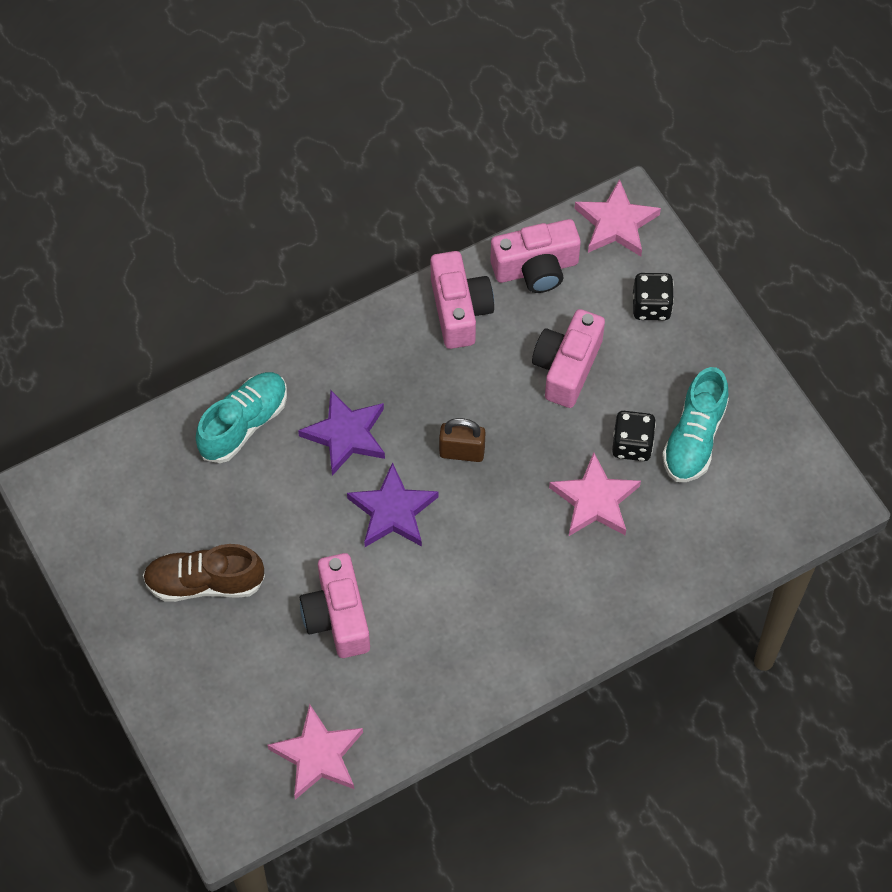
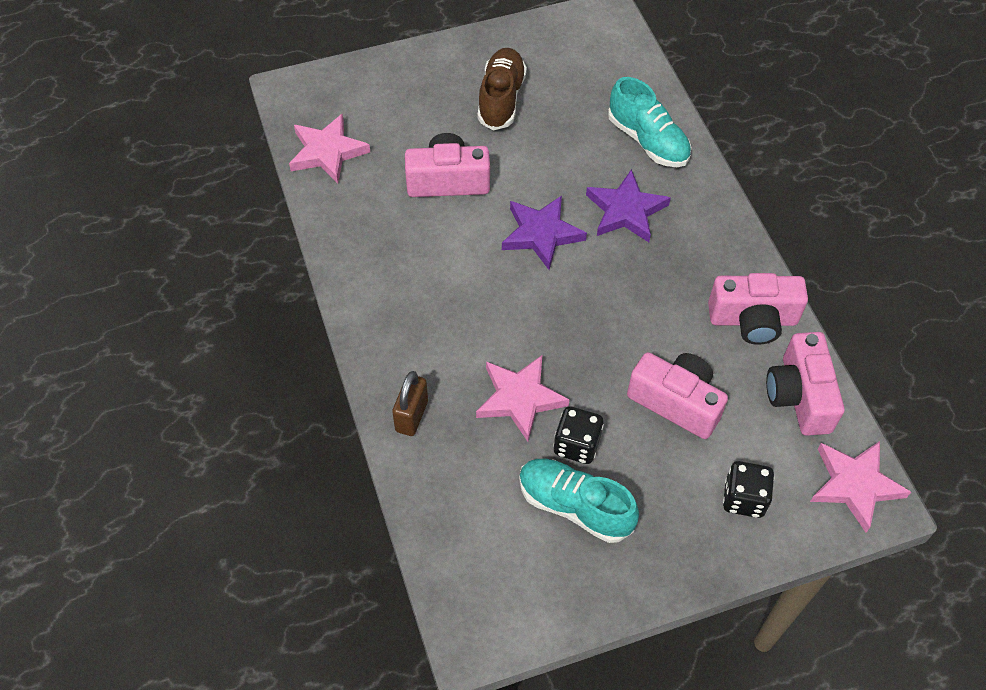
camera: 100 degrees right, 5 degrees down
(462, 452) = (593, 296): brown padlock -> brown padlock (411, 416)

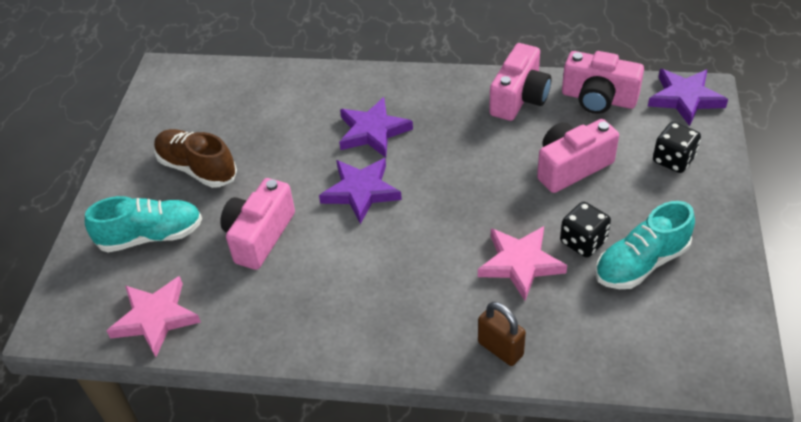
camera: 60 degrees left, 10 degrees down
(648, 141) = (313, 94): turquoise shoe -> turquoise shoe (151, 236)
(854, 485) = (685, 98): pink star -> purple star

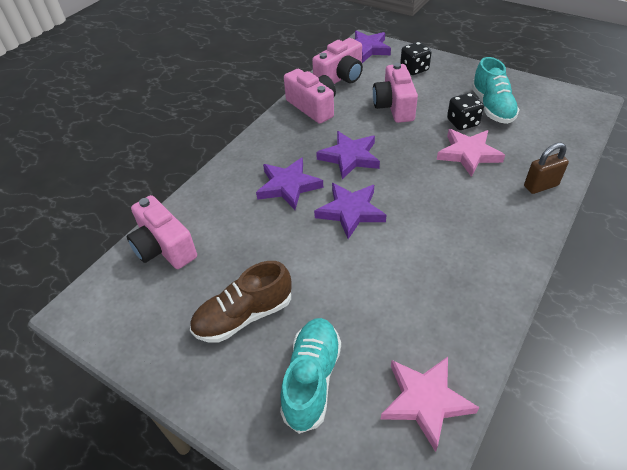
camera: 65 degrees left, 0 degrees up
(259, 236) = (362, 290): pink camera -> pink camera (164, 247)
(447, 161) = (349, 157): none -> purple star

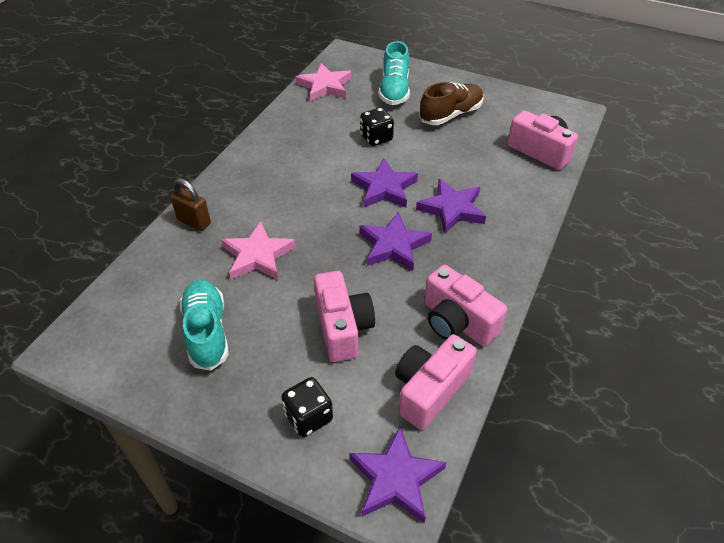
camera: 170 degrees right, 0 degrees up
(462, 122) = (254, 302): black dice -> black dice (376, 138)
(540, 186) = (194, 222): brown padlock -> brown padlock turned 60 degrees clockwise

